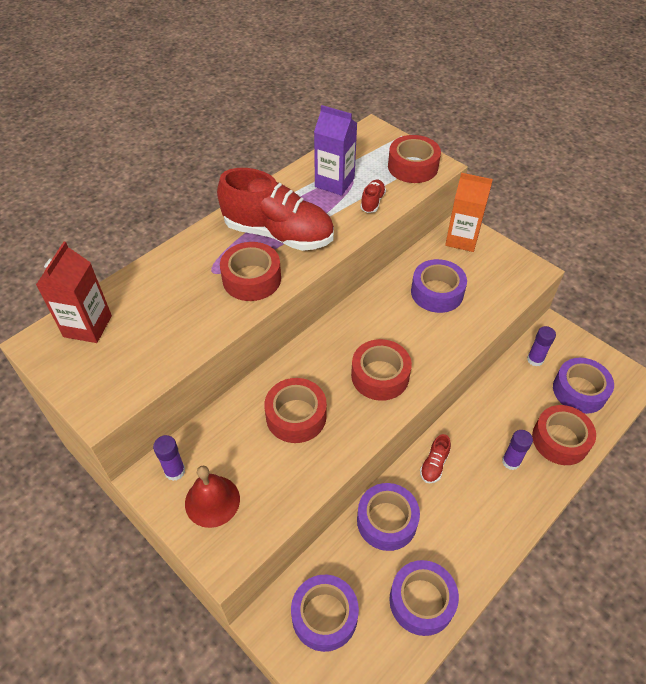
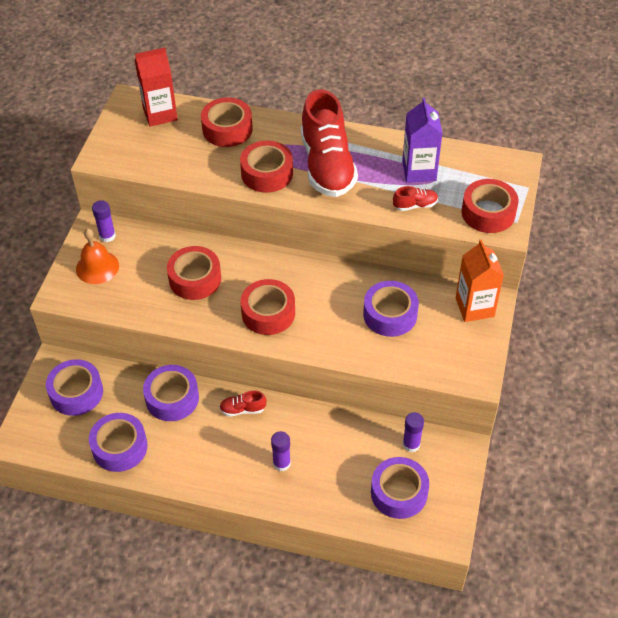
camera: 60 degrees right, 0 degrees up
(212, 501) = (97, 267): red bell -> orange bell
(560, 440) = (330, 494): red tape -> red tape (227, 129)

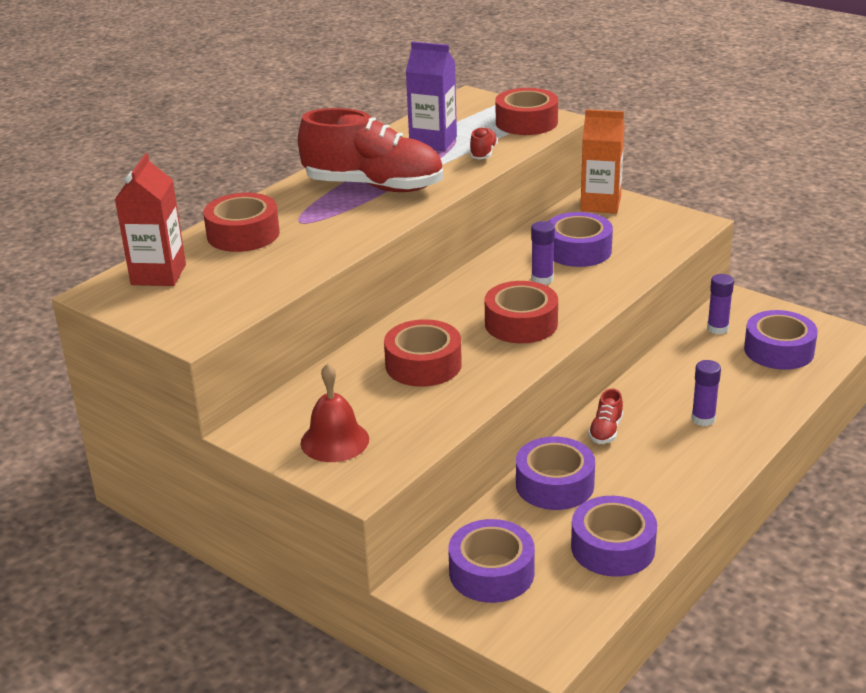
camera: 65 degrees left, 20 degrees down
(97, 267) = (334, 441): orange bell -> red bell
(107, 236) = (281, 422): purple glue stick -> purple glue stick (542, 279)
(267, 173) = (350, 223): red tape -> none

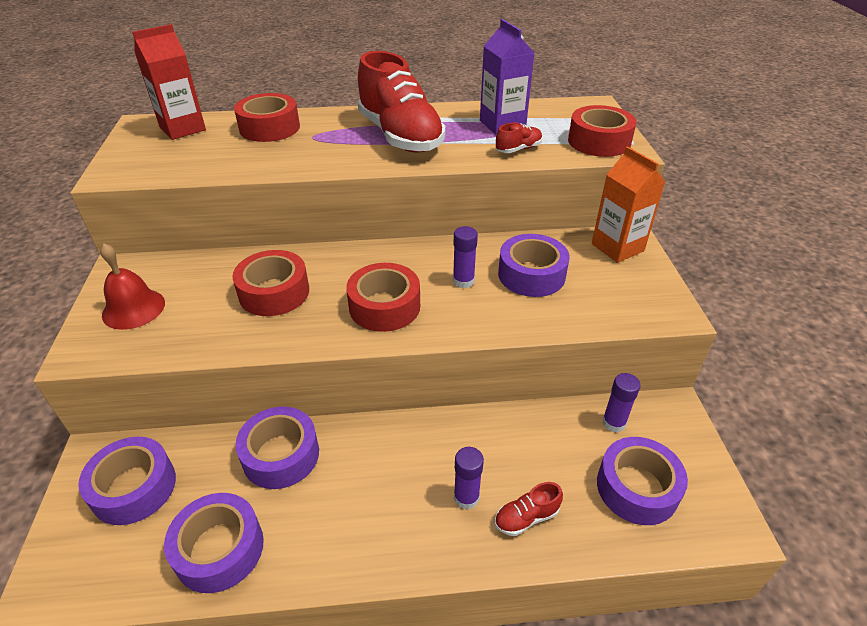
camera: 45 degrees right, 10 degrees up
(606, 431) = (383, 442): red shoe -> red shoe (526, 517)

